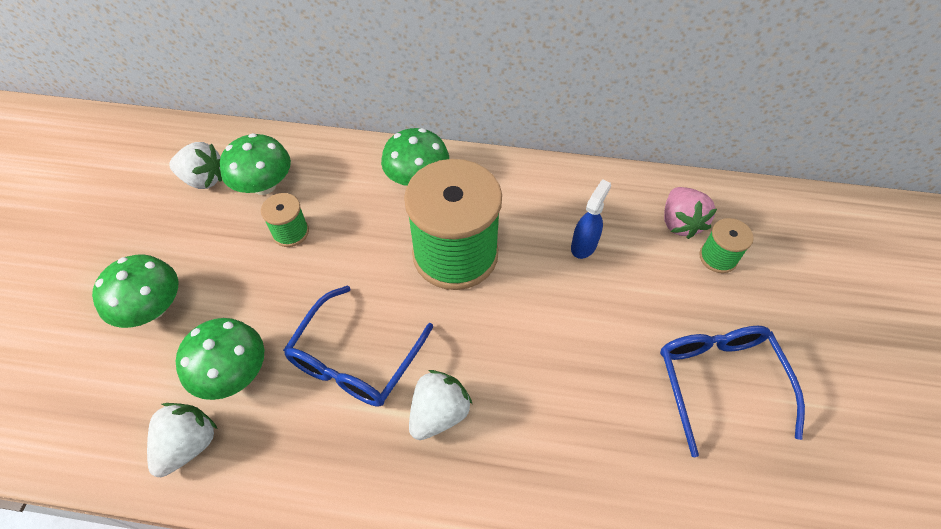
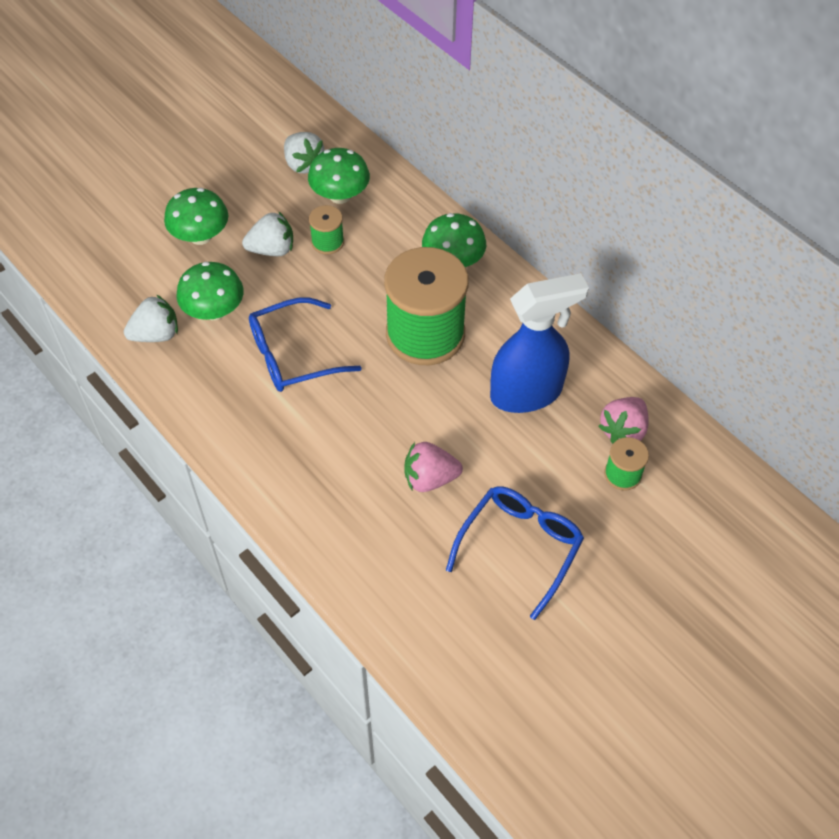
camera: 40 degrees right, 0 degrees up
(439, 413) = (313, 425): white strawberry -> white strawberry (272, 249)
(584, 245) = (527, 393): blue spray bottle -> blue spray bottle, size x2.11
(589, 380) = (429, 478): none -> pink strawberry

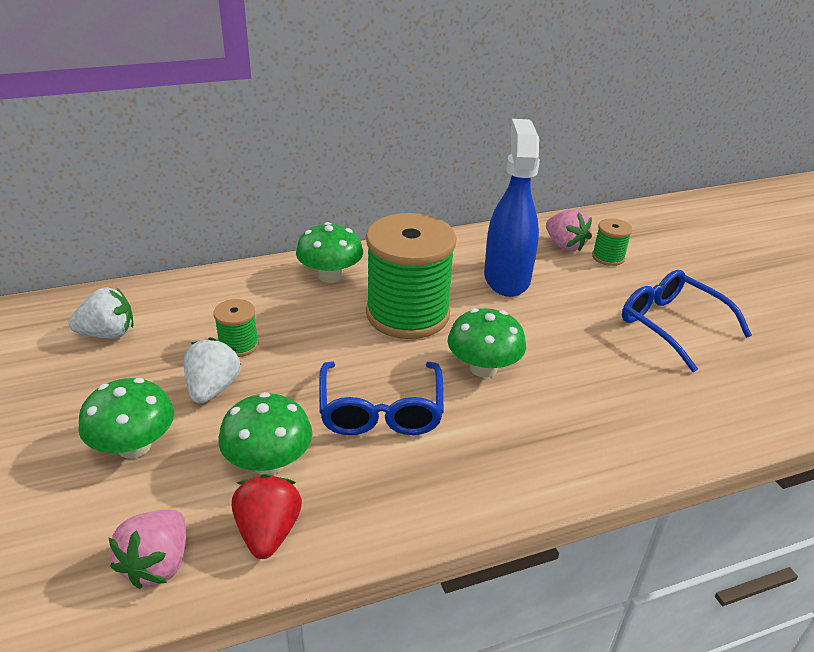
camera: 70 degrees left, 20 degrees down
(156, 334) = (268, 532): white strawberry -> red strawberry
(340, 195) = (180, 320): green mushroom -> green mushroom (483, 368)
(429, 478) = (583, 356): pink strawberry -> pink strawberry (158, 564)

